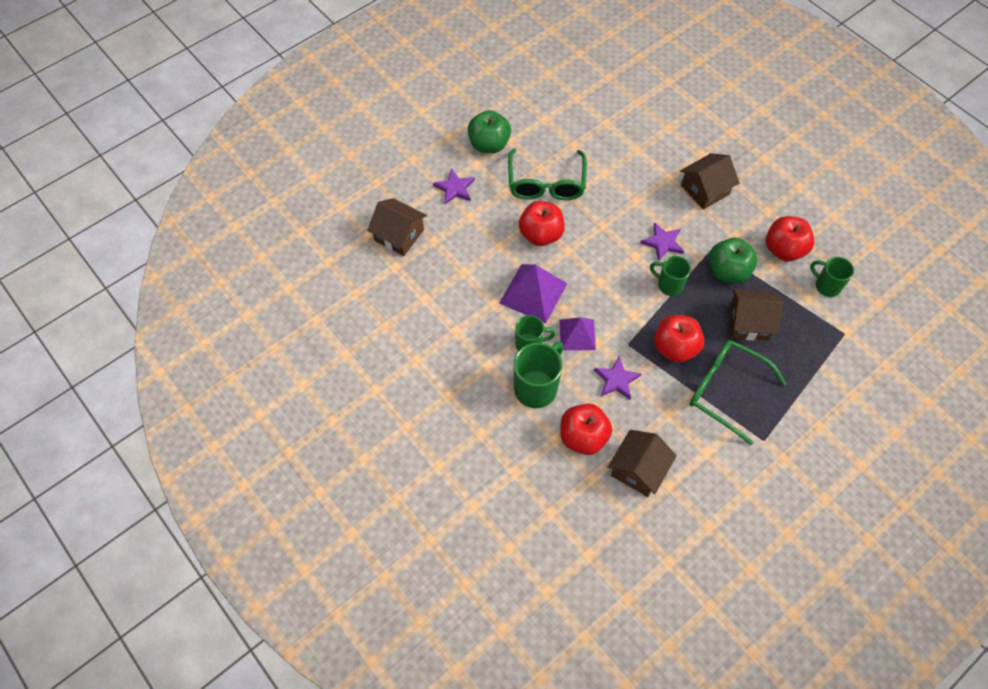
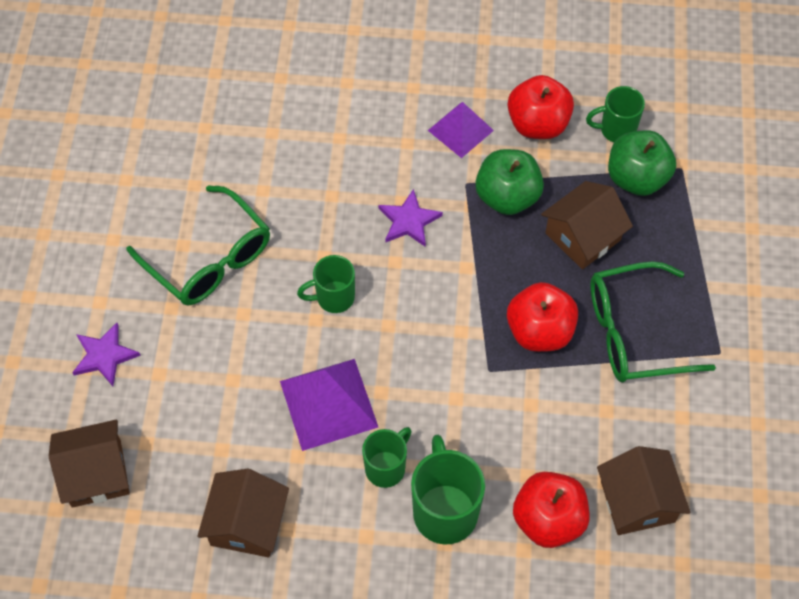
camera: 45 degrees left, 0 degrees up
(489, 144) = (90, 266): green apple -> green apple (636, 178)
(541, 235) = (266, 326): red apple -> none
(577, 334) = (425, 409): purple pyramid -> purple pyramid (460, 130)
(616, 380) = (517, 422): purple star -> none
(669, 285) = (463, 265): green mug -> green mug (333, 298)
(705, 190) = (392, 121): brown house -> brown house (247, 524)

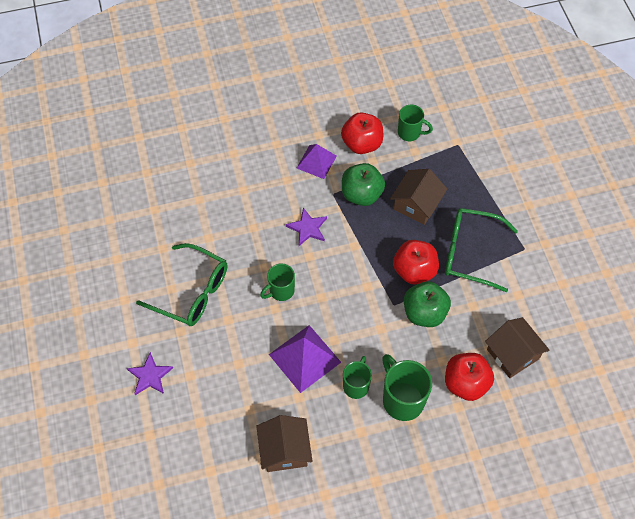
camera: 20 degrees left, 0 degrees up
(96, 473) = (176, 452): brown house -> none
(616, 130) = (410, 133): green mug -> green mug turned 135 degrees counterclockwise
(635, 332) = (471, 253): green glasses -> green glasses turned 45 degrees clockwise
(636, 178) = (434, 159): green apple -> green apple (424, 313)

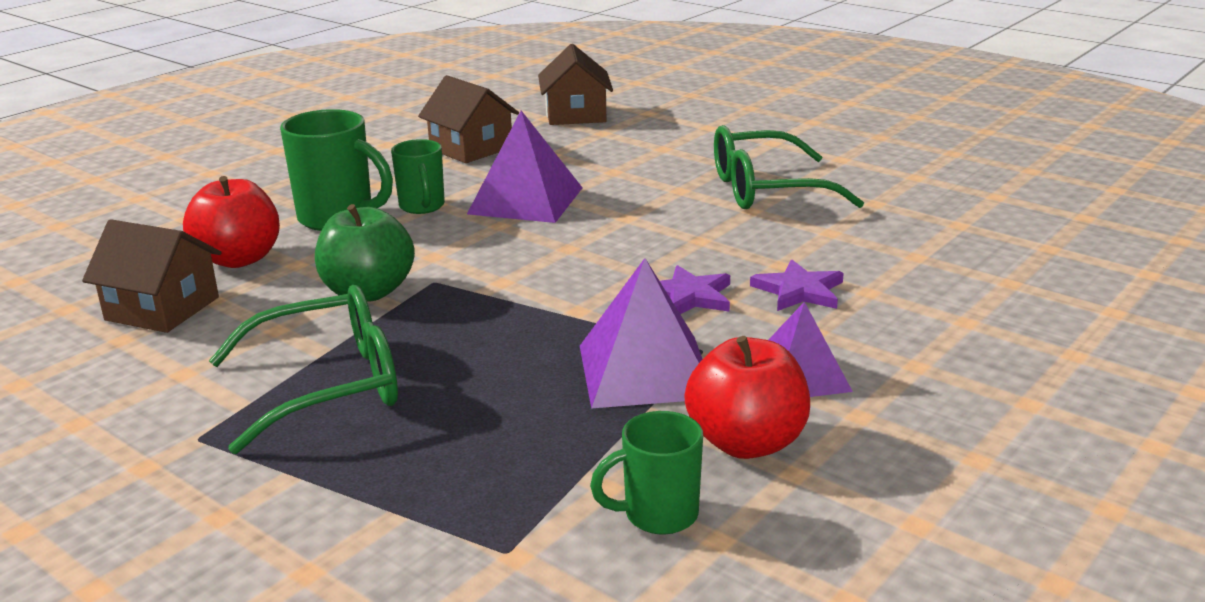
camera: 145 degrees right, 35 degrees down
(150, 376) = (710, 134): purple star -> purple star (799, 291)
(280, 291) = (640, 231): green mug -> none
(361, 194) = (645, 371): green apple -> purple pyramid
(414, 271) = (430, 325): red apple -> none
(416, 204) = (511, 404): brown house -> brown house (575, 115)

